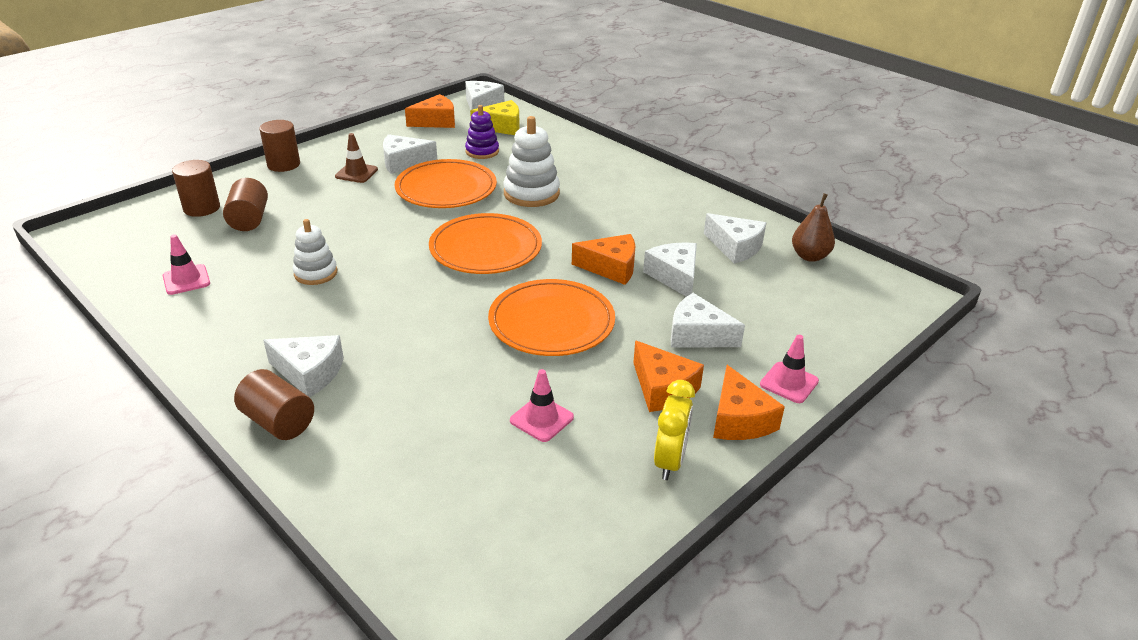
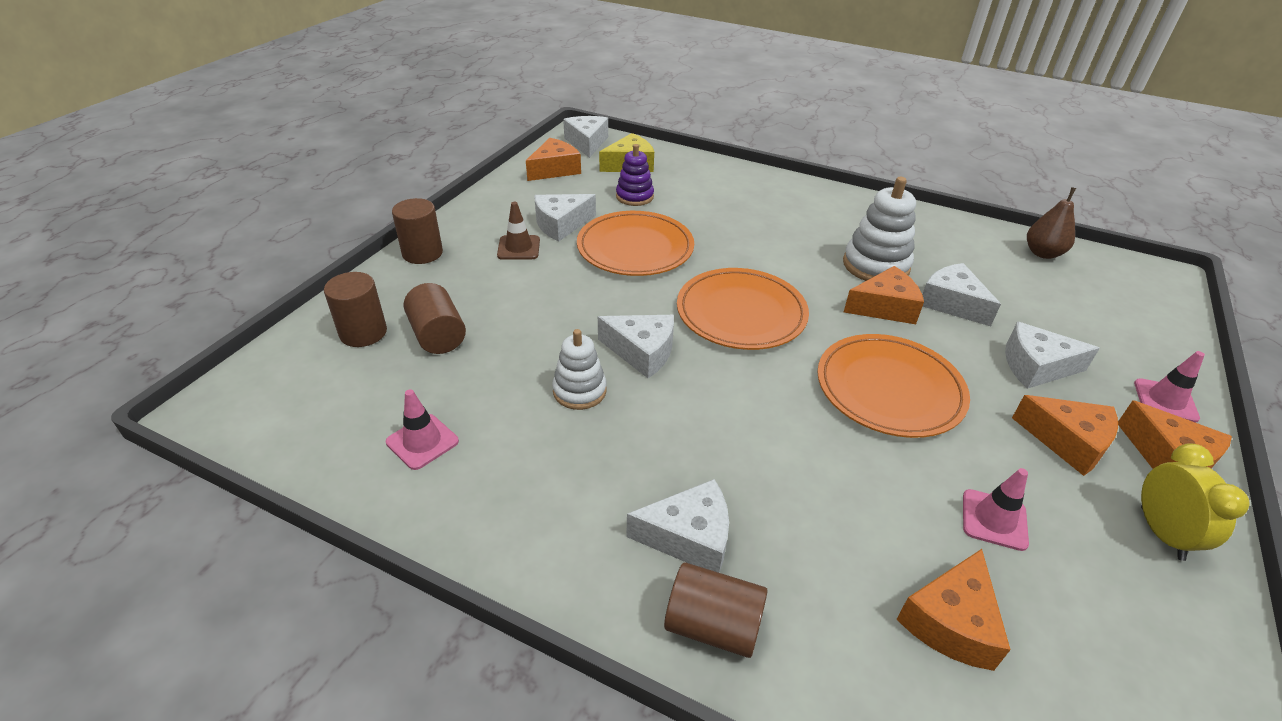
camera: 20 degrees left, 5 degrees up
(441, 464) = (951, 622): none -> orange cheese
(531, 193) = (728, 236): white stacking toy -> white stacking toy (876, 265)
(735, 247) = (972, 257): white cheese -> white cheese (642, 352)

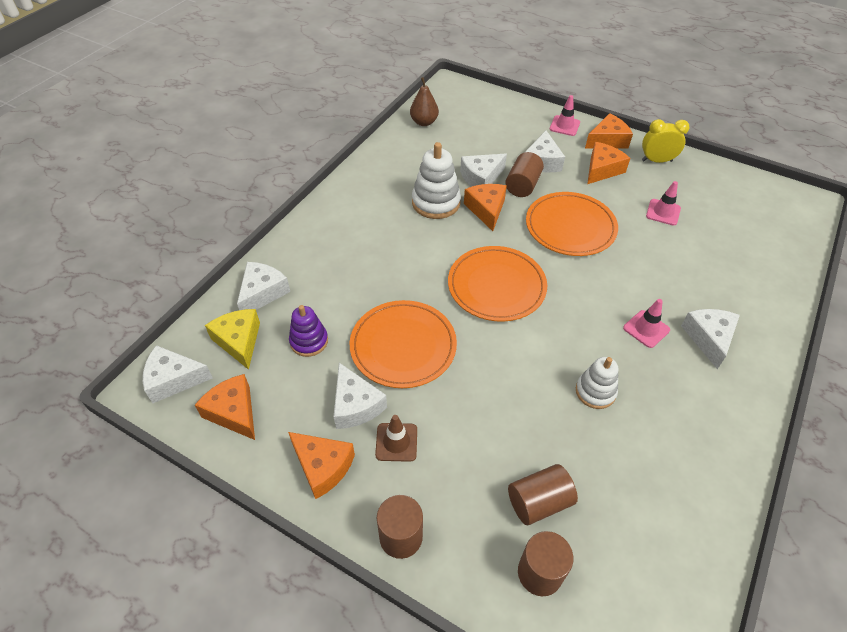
camera: 85 degrees left, 10 degrees up
(422, 442) = (666, 497): pink traffic cone -> pink traffic cone (646, 329)
(642, 352) = (547, 350): white cheese -> white cheese (262, 293)
(712, 625) = (761, 334): brown cylinder -> brown cylinder (522, 185)
(951, 622) = (729, 244): orange cheese -> orange cheese (323, 467)

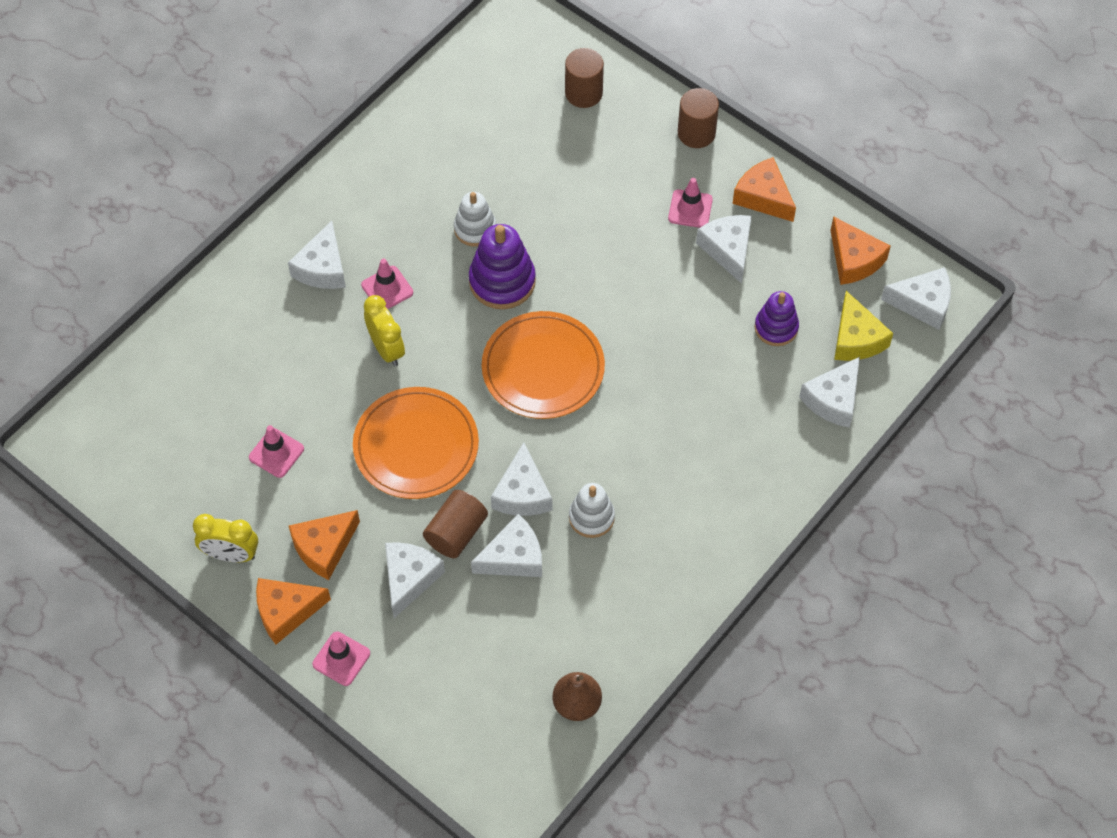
camera: 170 degrees left, 10 degrees up
(396, 442) = (690, 209): brown traffic cone -> pink traffic cone
(403, 346) = (669, 307): orange plate -> none
(436, 202) = (591, 517): white stacking toy -> white stacking toy, size x0.65
(486, 210) = (522, 493): orange cheese -> white cheese
(539, 502) = (567, 142): brown cylinder -> none
(553, 348) = (502, 281): none -> purple stacking toy
(622, 284) = (386, 349): none -> yellow clock

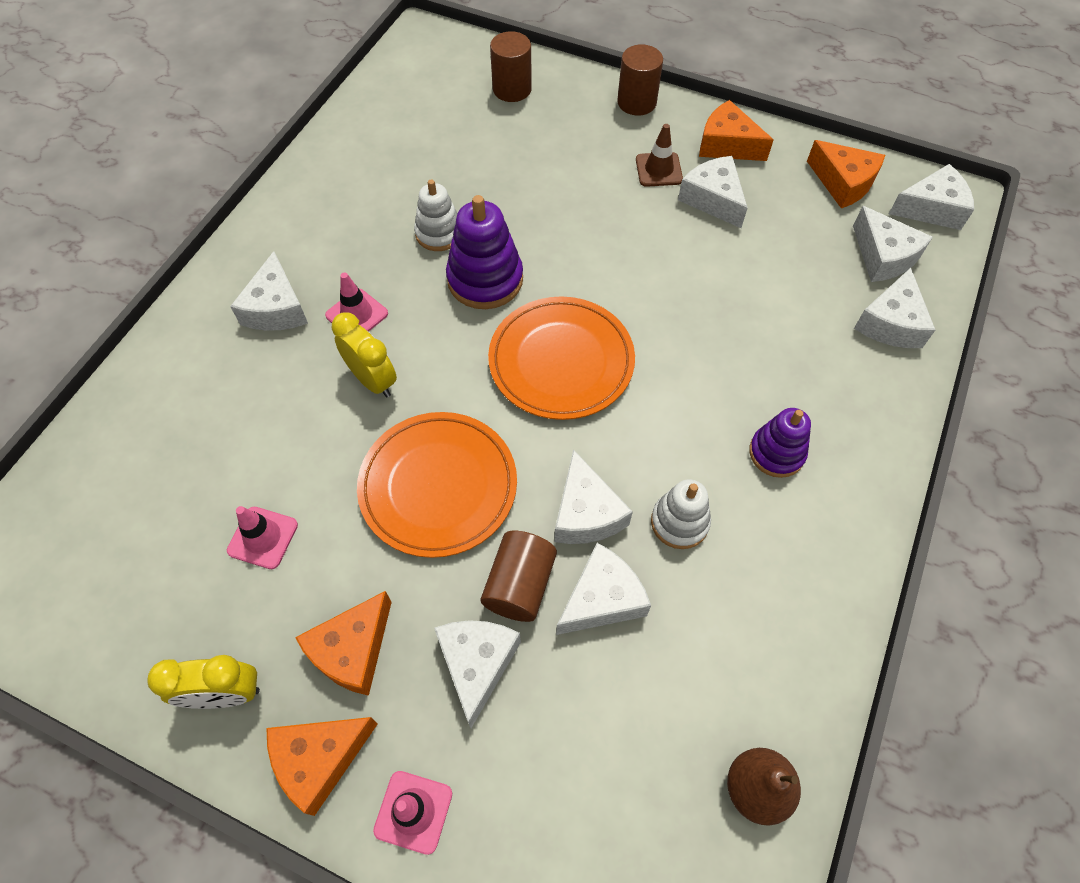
camera: 15 degrees left, 0 degrees up
(690, 209) = (658, 170): pink traffic cone -> brown traffic cone
(776, 327) = (796, 263): purple stacking toy -> purple stacking toy (776, 453)
(856, 339) = (883, 256): yellow cheese -> white cheese

